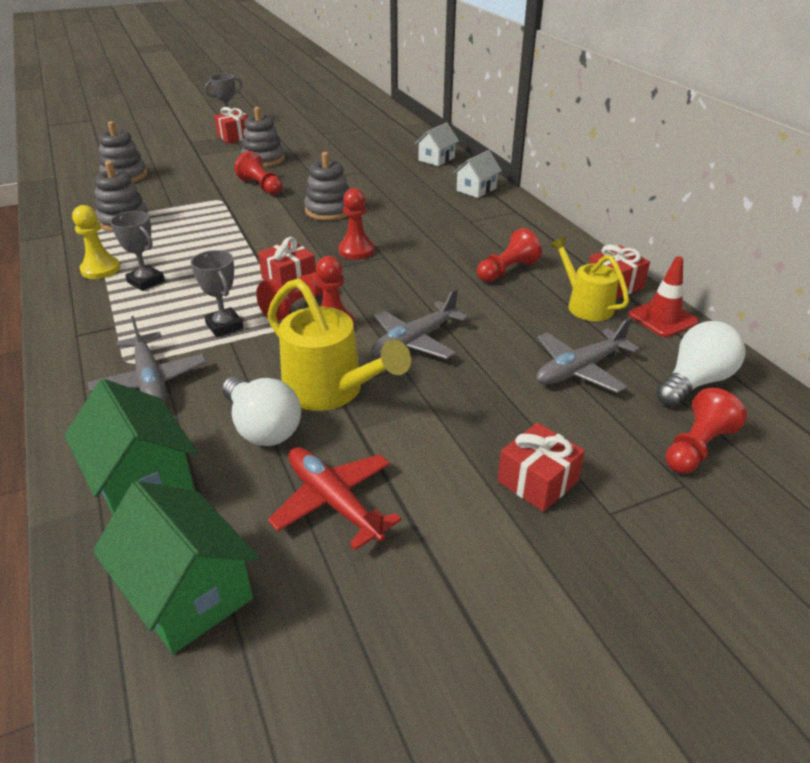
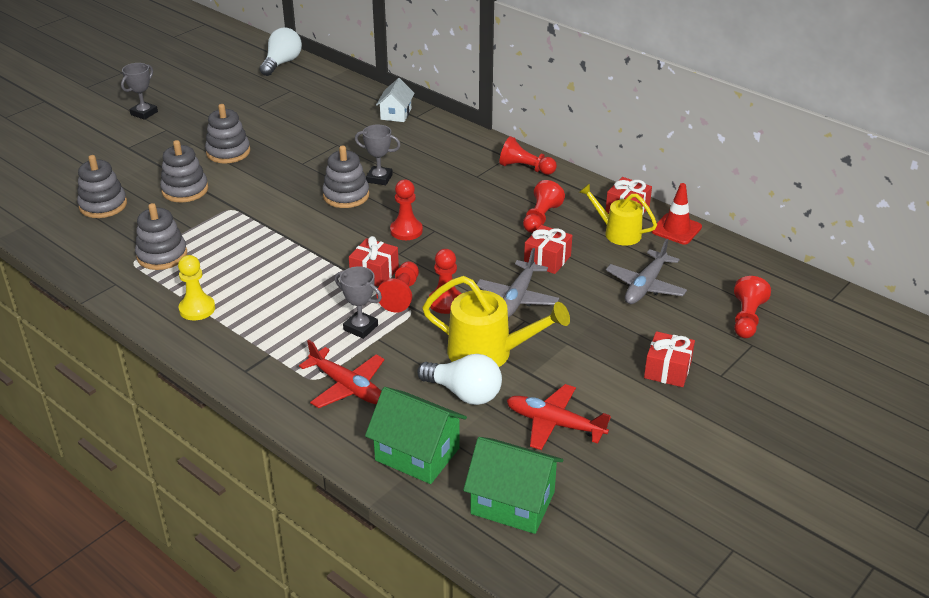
camera: 25 degrees left, 0 degrees up
(146, 281) = (252, 308): grey trophy -> grey trophy (379, 178)
(150, 380) = (347, 386): grey plane -> red plane
(199, 178) = (185, 190): none -> grey stacking toy
(235, 137) = (169, 130): red gift -> red gift (547, 259)
(261, 186) = (258, 185): red pawn -> red pawn (525, 168)
(476, 189) = (457, 141): white house -> none
(695, 382) = (722, 273): white light bulb -> white light bulb (282, 63)

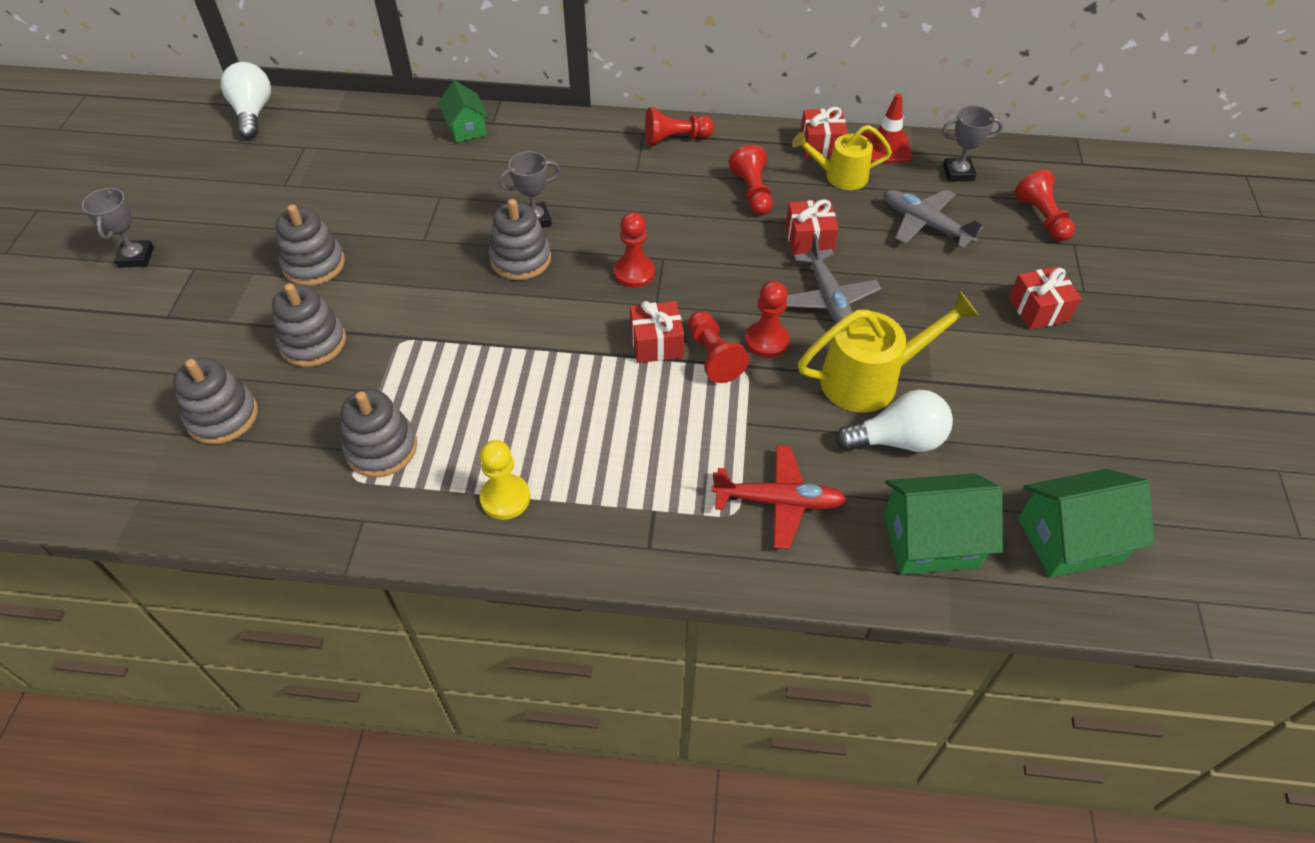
camera: 35 degrees left, 15 degrees up
(360, 328) = (714, 420): grey trophy -> grey trophy (958, 173)
(396, 114) = (466, 128): white house -> green house
(555, 424) = (1011, 426): red plane -> none
(645, 285) = (925, 225): grey plane -> grey plane turned 135 degrees clockwise

